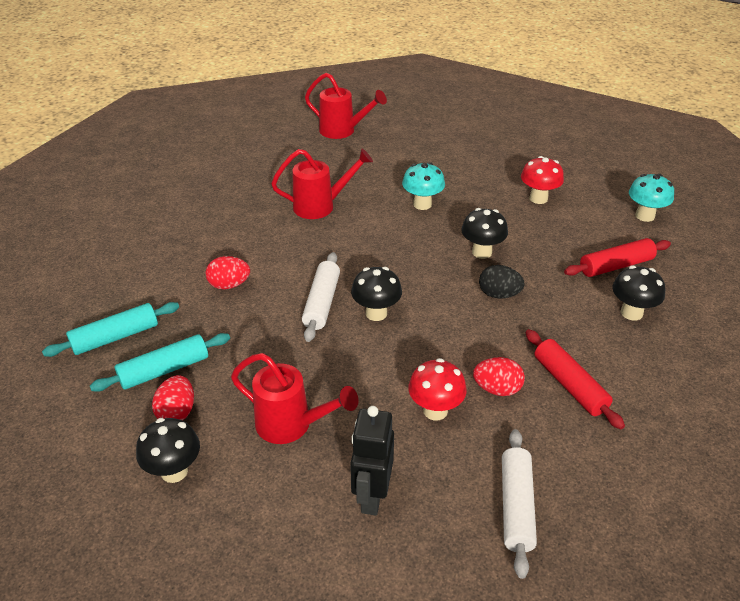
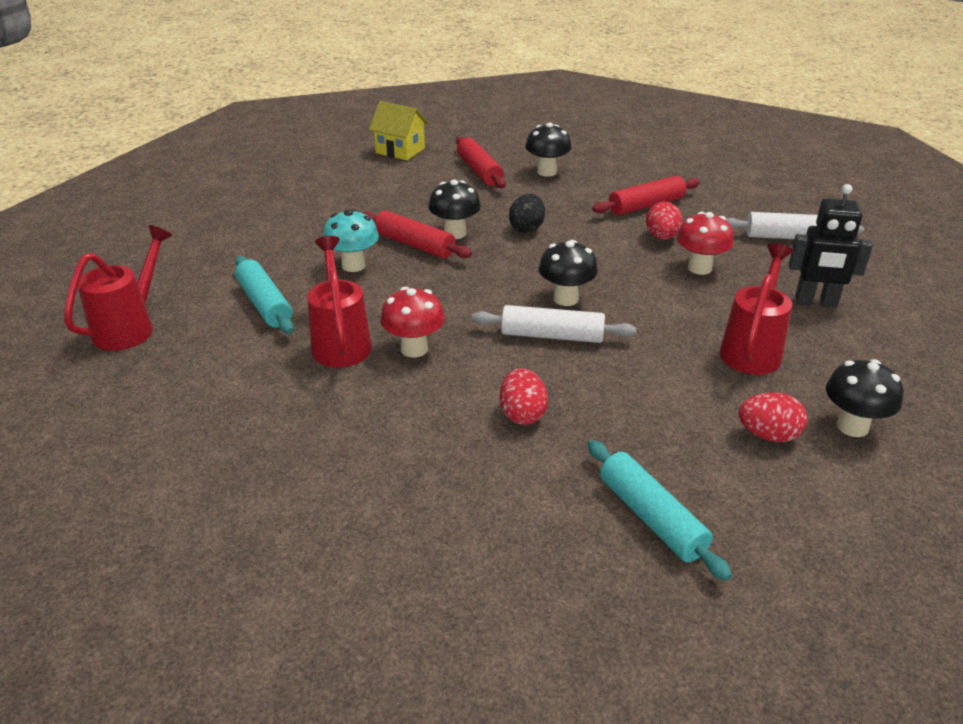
camera: 90 degrees left, 5 degrees down
(164, 370) = (702, 456): turquoise rolling pin -> turquoise rolling pin (264, 304)
(458, 231) = (415, 245): none -> red rolling pin
(538, 198) = (357, 197): red mushroom -> red mushroom (414, 349)
(645, 216) = (400, 151): turquoise mushroom -> yellow house

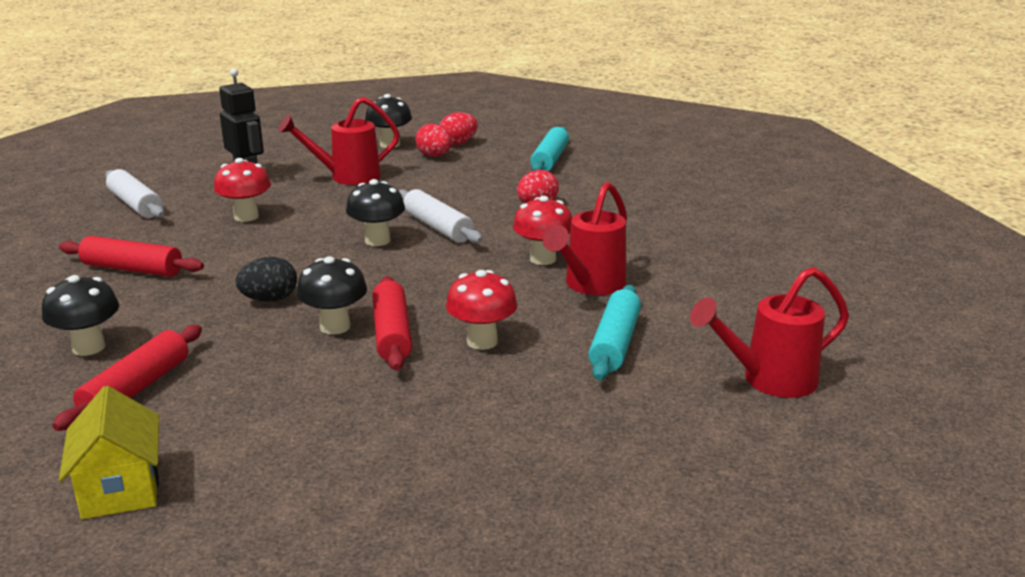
camera: 135 degrees left, 10 degrees down
(353, 265) = (482, 341): turquoise mushroom -> red mushroom
(661, 237) = (203, 243): red egg -> red egg (458, 143)

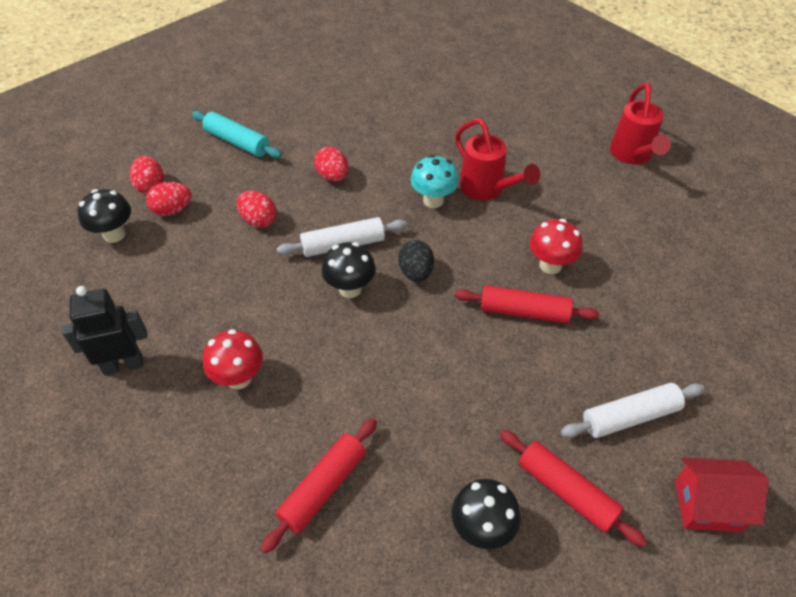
camera: 70 degrees left, 25 degrees up
(120, 489) = (707, 505): yellow house -> red house
(136, 205) = (141, 479): white rolling pin -> white rolling pin (630, 416)
(269, 299) = (436, 381): black egg -> black egg (416, 273)
(335, 327) = (501, 344): black mushroom -> none
(346, 177) = (183, 283): red watering can -> none
(446, 188) = (258, 220): none -> red egg
(542, 259) = (433, 200): red mushroom -> turquoise mushroom
(615, 344) = (572, 203): turquoise rolling pin -> none

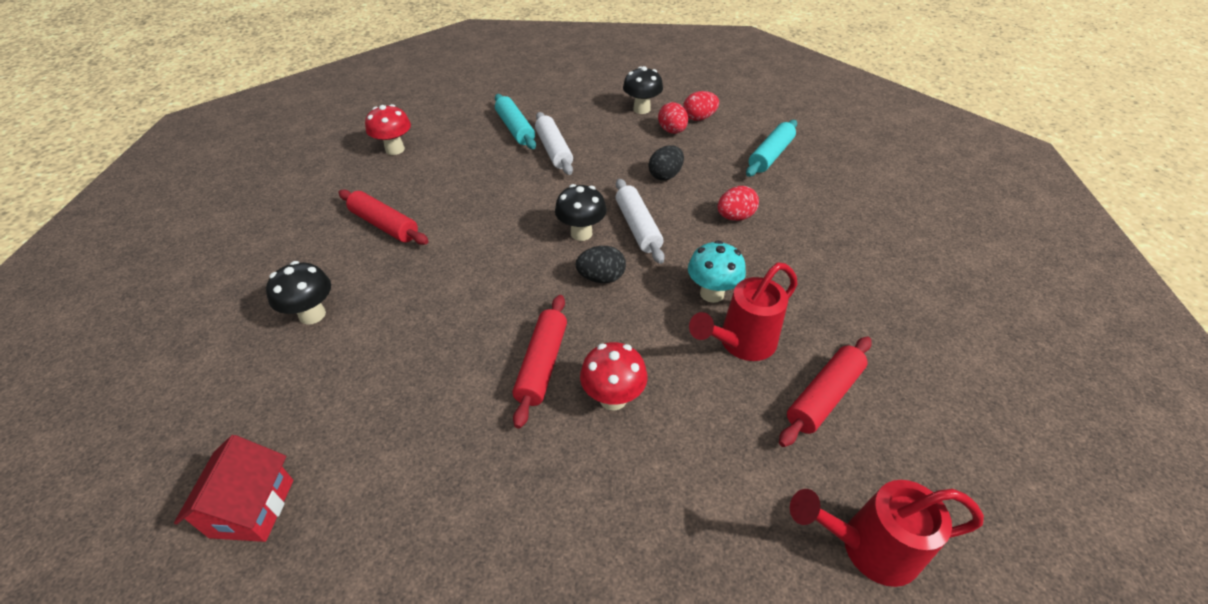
camera: 90 degrees right, 5 degrees down
(123, 365) = (515, 129): black robot -> turquoise rolling pin
(239, 378) = (493, 179): red mushroom -> red mushroom (395, 149)
(258, 220) = (665, 175): red egg -> black egg
(566, 491) = (321, 378): red rolling pin -> red rolling pin (823, 396)
(630, 416) = (383, 449): white rolling pin -> white rolling pin (554, 150)

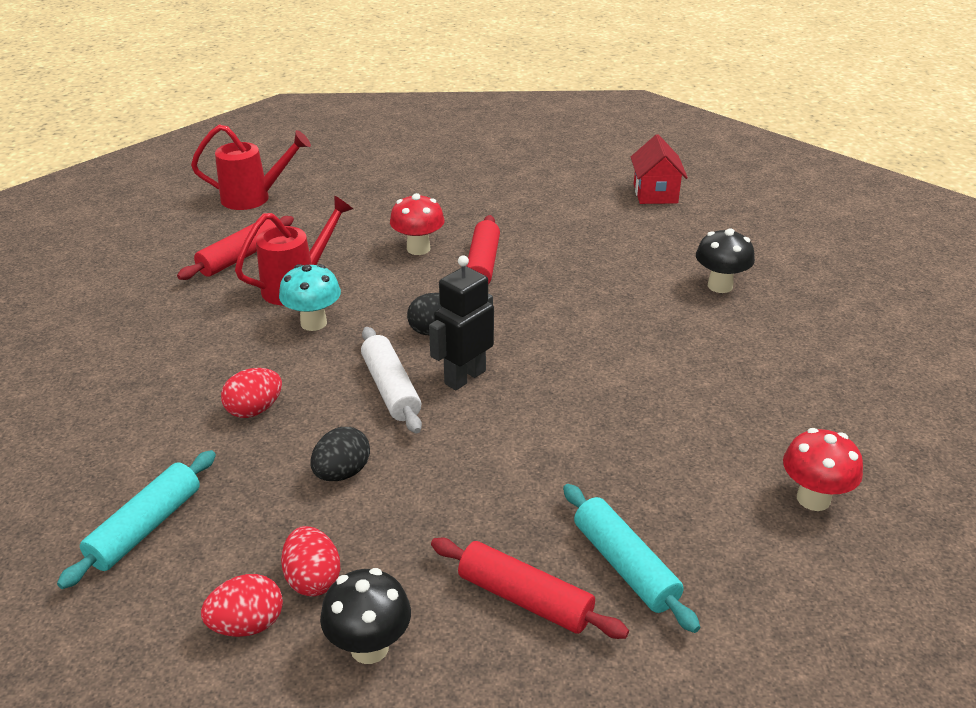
camera: 175 degrees right, 10 degrees down
(384, 225) = (722, 373): red rolling pin -> red rolling pin (525, 598)
(554, 150) = (534, 514): white rolling pin -> none
(581, 233) = (464, 377): black mushroom -> black robot

